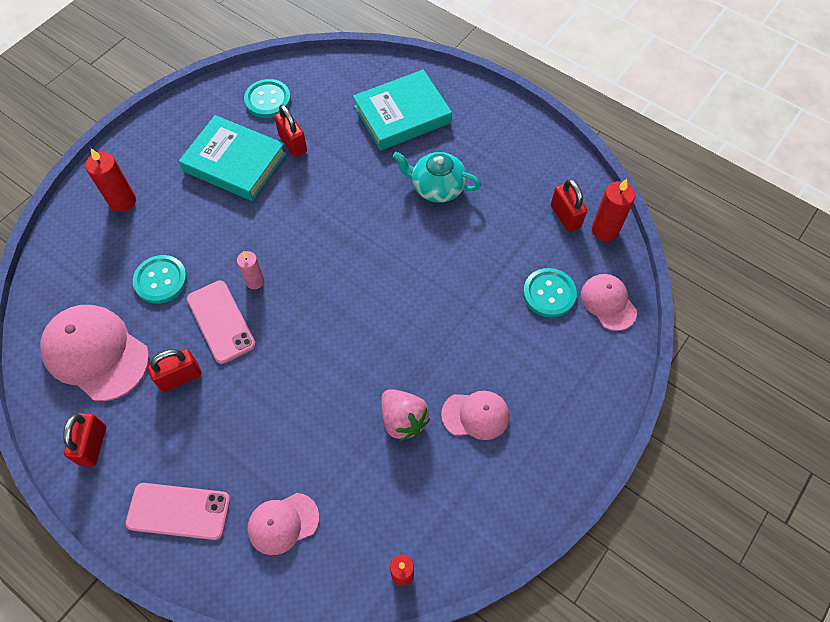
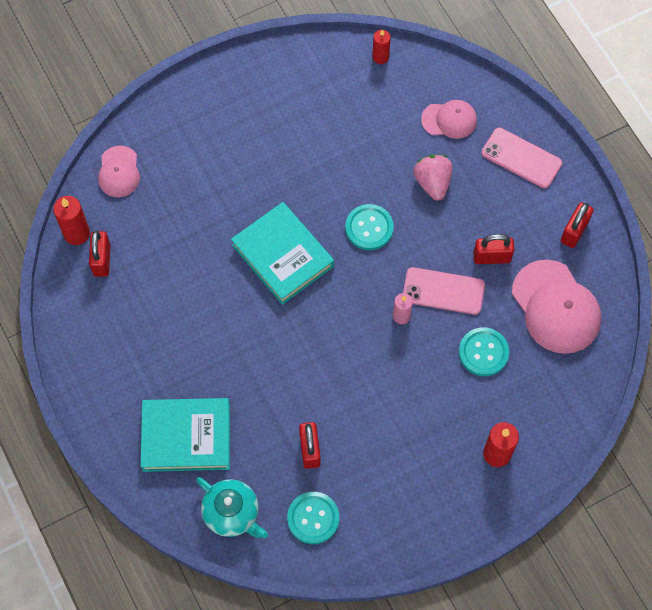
camera: 155 degrees left, 5 degrees up
(221, 321) = (443, 291): pink phone -> pink phone turned 75 degrees counterclockwise
(235, 162) = (375, 452): turquoise book -> turquoise book (282, 256)
(403, 420) = (331, 152): pink strawberry -> pink strawberry (432, 183)
(437, 187) = (197, 339): turquoise teapot -> turquoise teapot (232, 513)
(475, 415) = (275, 133): pink cap -> none
(549, 293) = (161, 199): turquoise button -> turquoise button (369, 228)

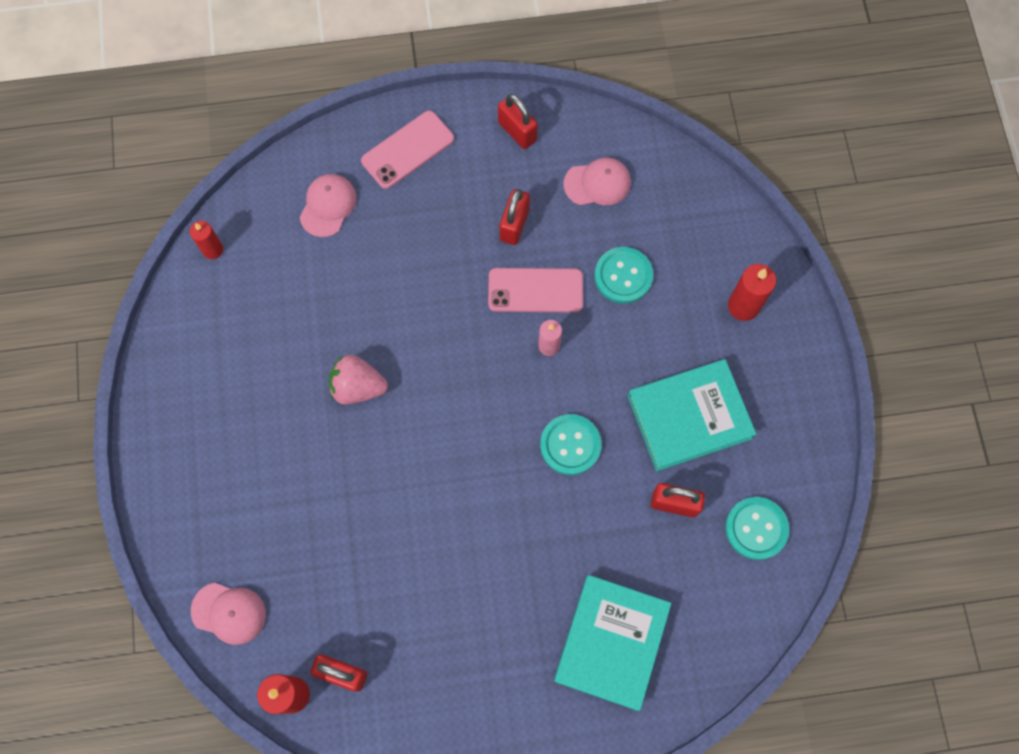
camera: 70 degrees left, 5 degrees up
(232, 513) = (722, 619): turquoise teapot -> none
(282, 256) = (423, 451): turquoise book -> turquoise book (689, 417)
(369, 228) = (427, 341): turquoise button -> turquoise button (570, 445)
(432, 183) = (399, 252): pink strawberry -> pink strawberry (358, 387)
(443, 291) = (535, 290): pink phone -> pink phone turned 60 degrees clockwise
(556, 307) = (597, 183): pink cap -> pink cap, size x0.57

